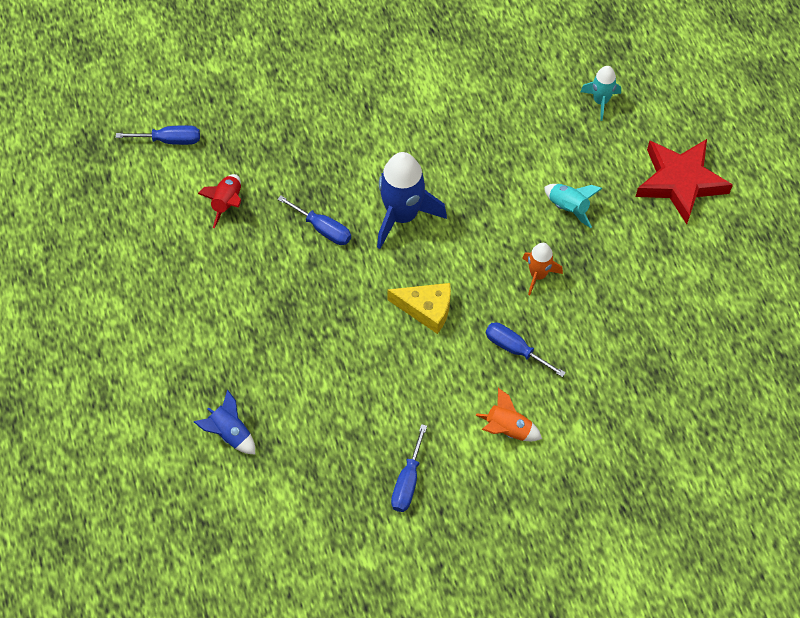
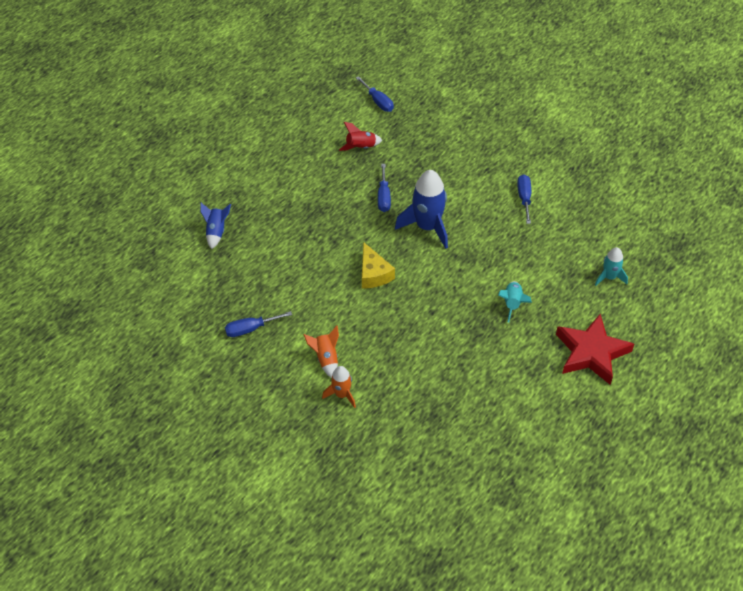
camera: 55 degrees right, 10 degrees down
(515, 349) = (385, 332): blue screwdriver -> blue screwdriver (524, 198)
(538, 275) = (448, 315): orange rocket -> orange rocket (342, 394)

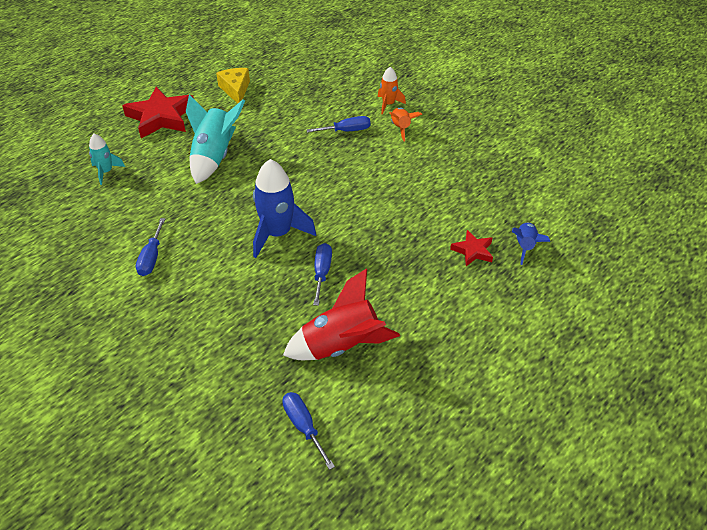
camera: 175 degrees left, 5 degrees down
(250, 329) = (473, 154): blue screwdriver -> blue screwdriver (346, 131)
(261, 224) = (473, 251): none -> red star
(361, 147) = (341, 345): red rocket -> red rocket, size x1.84
(373, 274) = (347, 191): yellow cheese -> yellow cheese (235, 90)
(512, 304) = (214, 157): turquoise rocket -> turquoise rocket, size x1.84

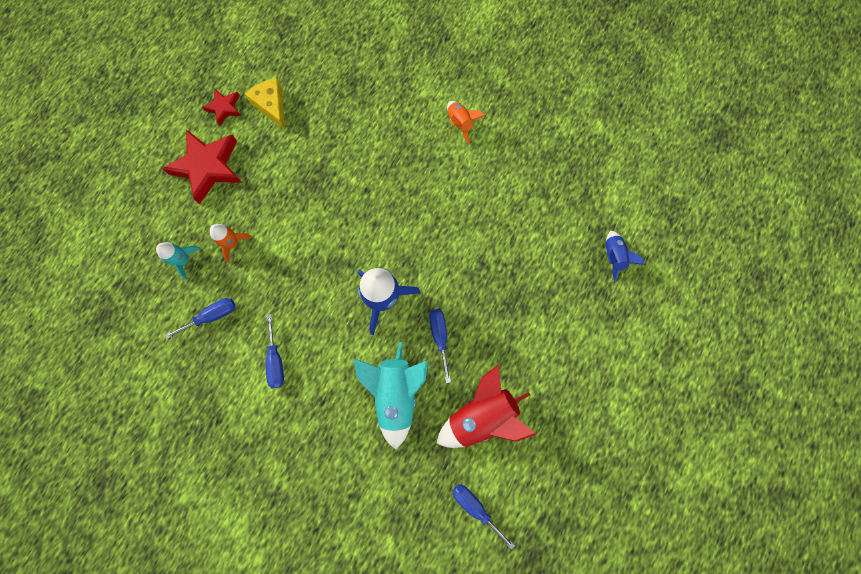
camera: 15 degrees left, 30 degrees up
(214, 157) = (285, 211): turquoise rocket -> turquoise rocket (395, 394)
(346, 131) = (407, 141): blue screwdriver -> blue screwdriver (212, 316)
(388, 104) = (438, 90): orange rocket -> orange rocket (233, 243)
(473, 251) = (568, 274): red star -> red star (224, 108)

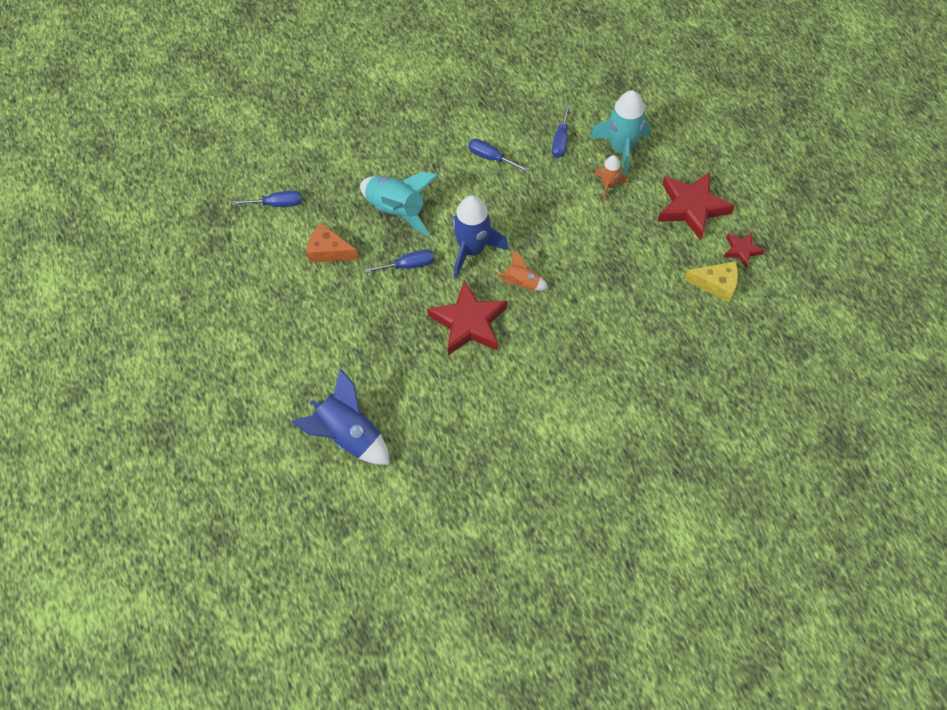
camera: 130 degrees right, 15 degrees down
(184, 260) = (621, 149): turquoise rocket -> turquoise rocket, size x1.84
(439, 337) = (408, 265): blue screwdriver -> blue screwdriver turned 45 degrees counterclockwise
(451, 249) = (468, 323): none -> red star
(460, 124) = (575, 414): orange rocket -> orange rocket (521, 284)
(481, 415) = (328, 251): red rocket -> orange cheese
(613, 256) = (348, 436): blue rocket -> blue rocket, size x1.84

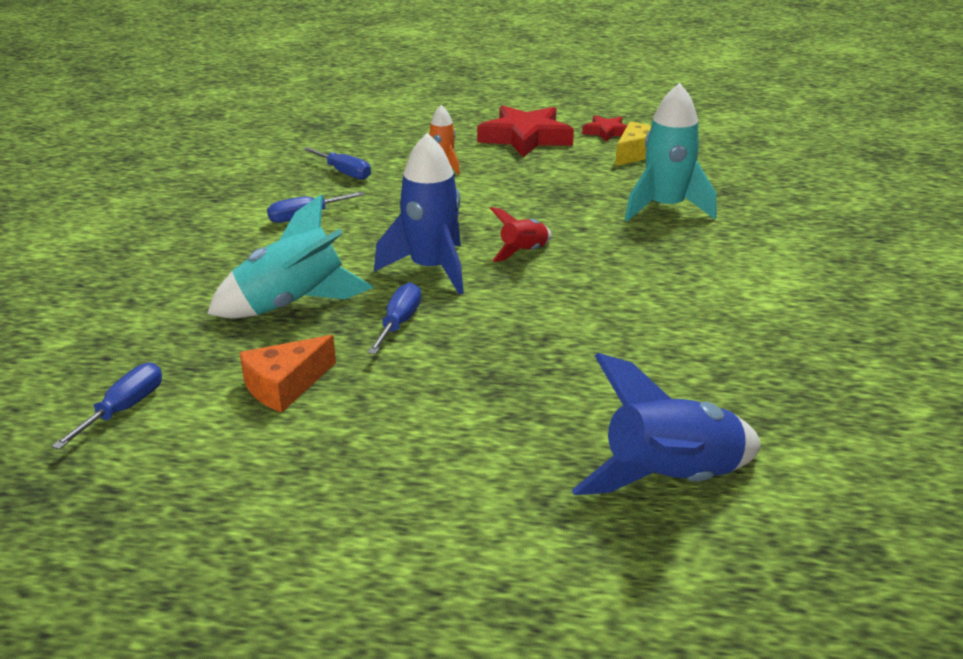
camera: 60 degrees left, 30 degrees down
(468, 323) = (547, 306): red star -> none
(521, 284) = (523, 252): orange rocket -> red rocket
(621, 149) = (403, 147): turquoise rocket -> turquoise rocket (665, 208)

